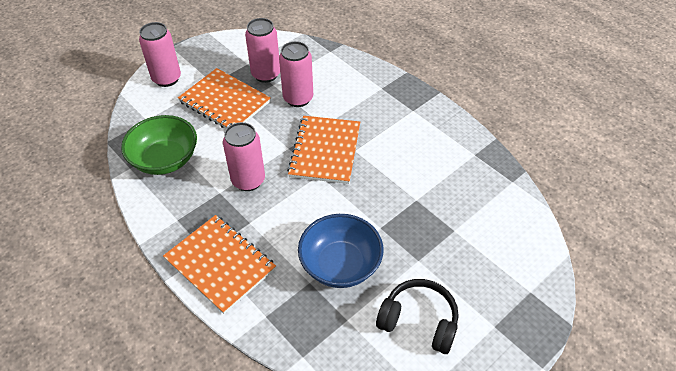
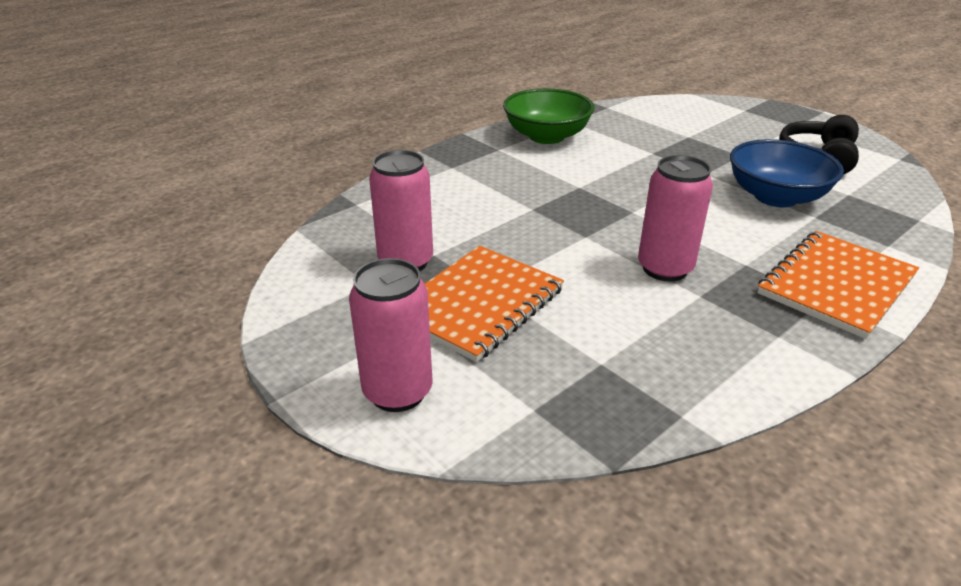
camera: 90 degrees left, 15 degrees down
(165, 159) = (645, 366): green bowl -> green bowl (546, 136)
(298, 98) = (472, 230): pink can -> none
(325, 151) = (585, 207): orange notebook -> none

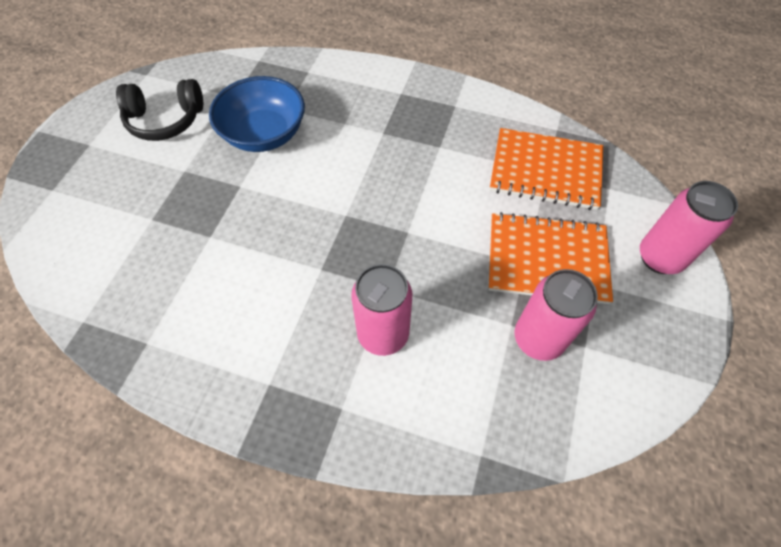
camera: 120 degrees left, 25 degrees up
(546, 136) = (208, 349): green bowl -> none
(665, 268) = (421, 172): pink can -> pink can (383, 334)
(836, 285) = (379, 89): orange notebook -> orange notebook (545, 170)

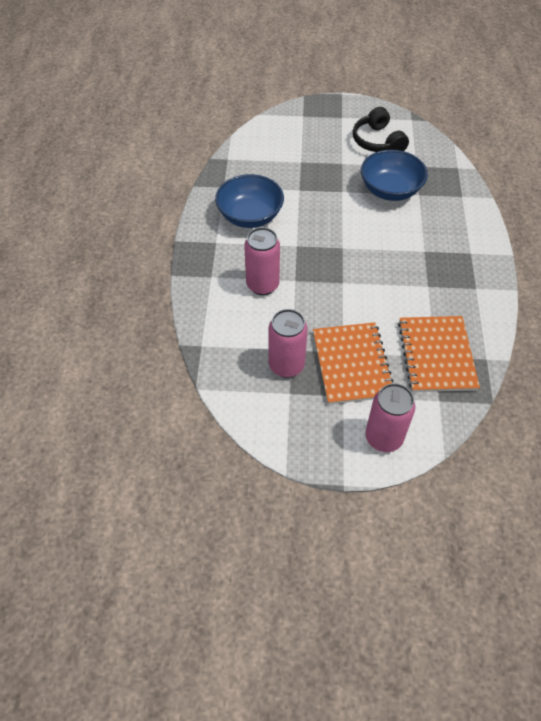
camera: 75 degrees right, 5 degrees down
(233, 318) = (250, 216): none -> blue bowl

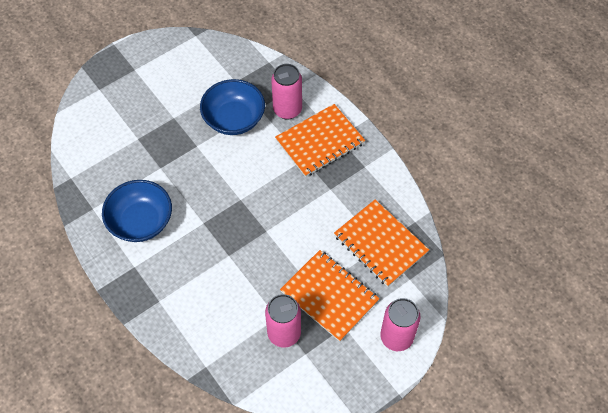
camera: 40 degrees left, 5 degrees up
(262, 285) = (207, 278): pink can -> pink can (287, 110)
(377, 141) = (185, 76): black headphones -> none
(451, 246) = (320, 141): none -> orange notebook

